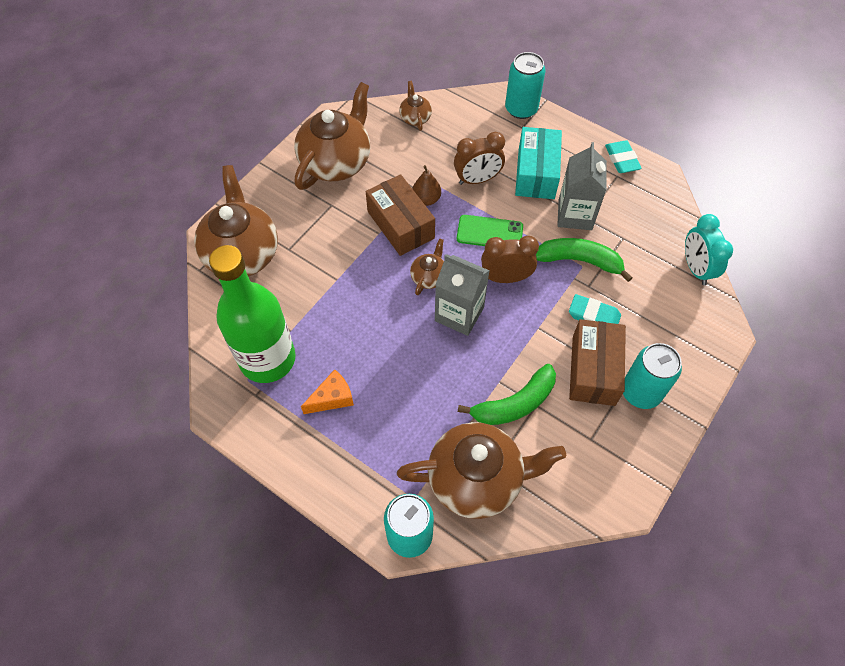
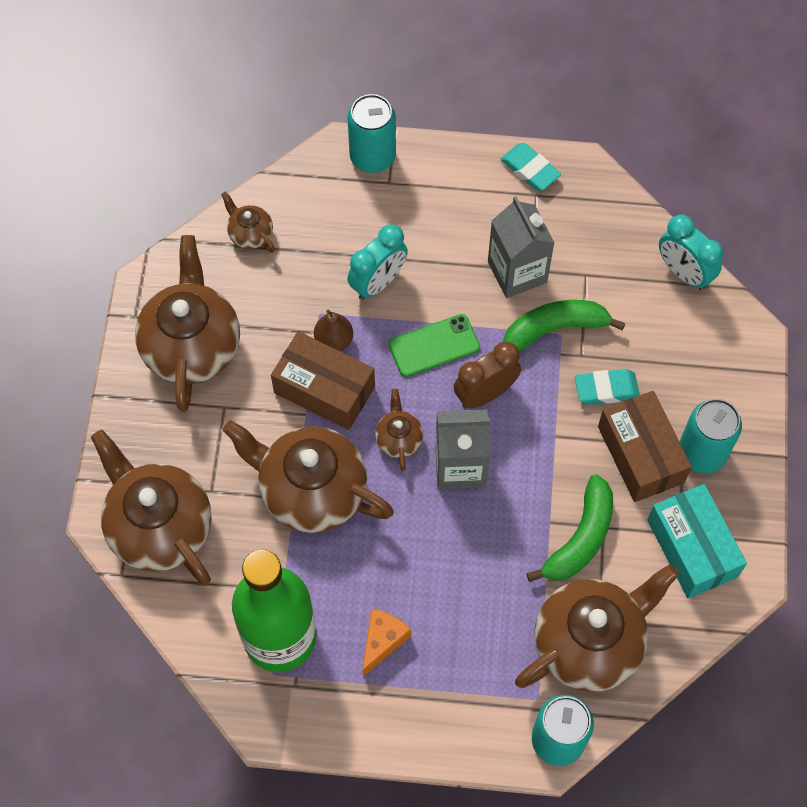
camera: 30 degrees left, 5 degrees up
(350, 280) = (311, 491): none -> brown teapot
(477, 180) = (378, 282): brown clock -> turquoise clock
(536, 173) = (441, 239): turquoise box -> turquoise box (692, 548)

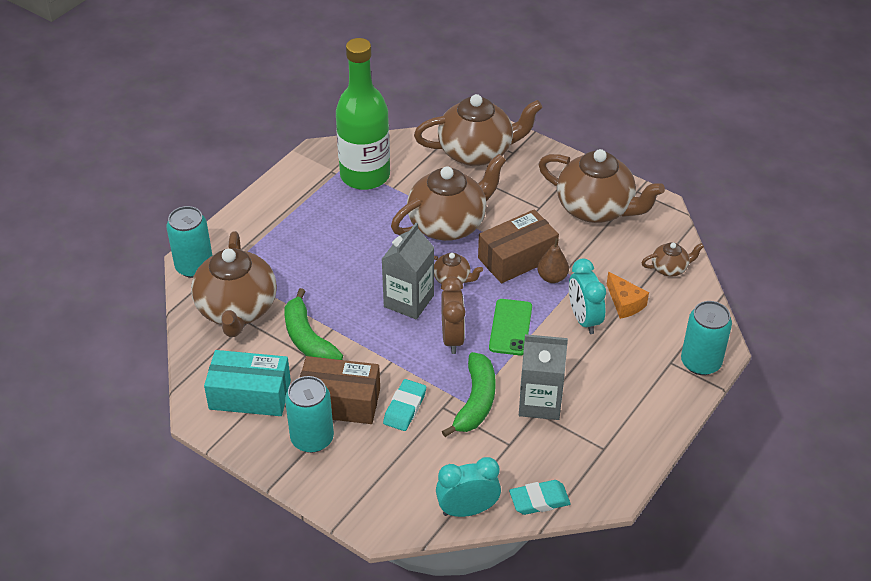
camera: 120 degrees right, 20 degrees down
(382, 641) = (324, 217): orange cheese -> orange cheese (625, 303)
(530, 169) = (631, 456): turquoise eraser -> turquoise eraser (539, 500)

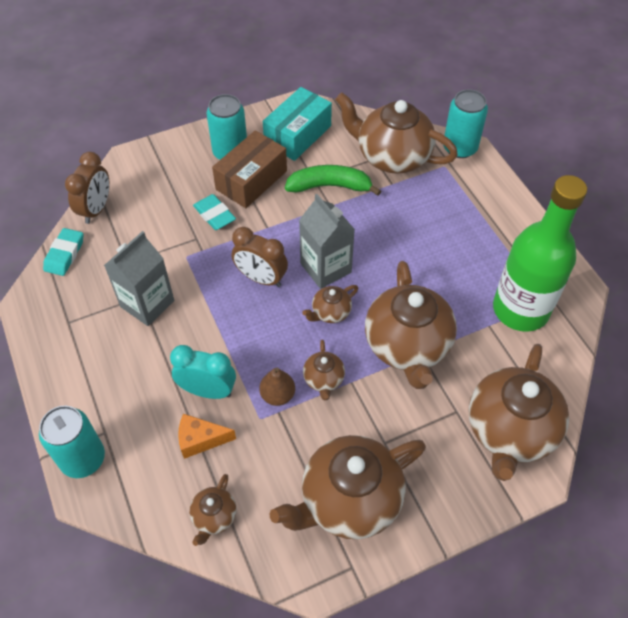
camera: 120 degrees right, 10 degrees up
(467, 510) = (96, 209): turquoise clock -> brown clock
(475, 401) = (184, 261): green banana -> none
(510, 327) = (242, 326): green phone -> none
(517, 258) = (323, 379): brown box -> brown teapot

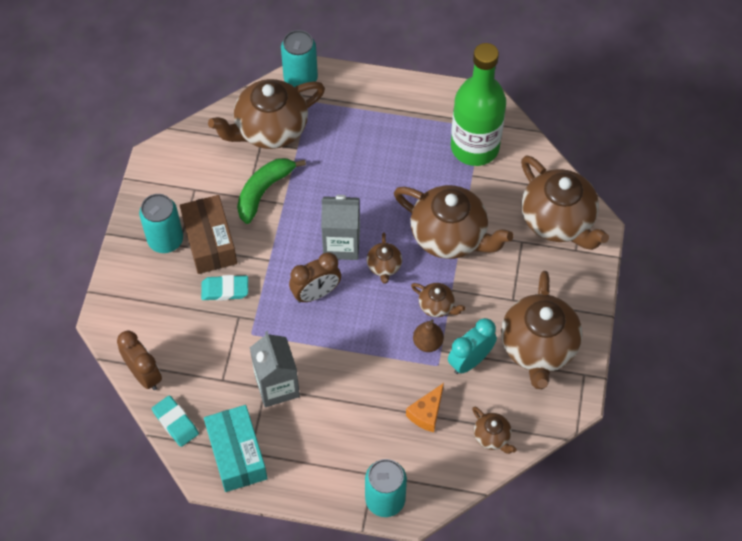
camera: 55 degrees left, 5 degrees up
(208, 391) = (389, 386): turquoise clock -> turquoise clock (470, 361)
(298, 135) = (189, 179): turquoise box -> turquoise box (237, 454)

